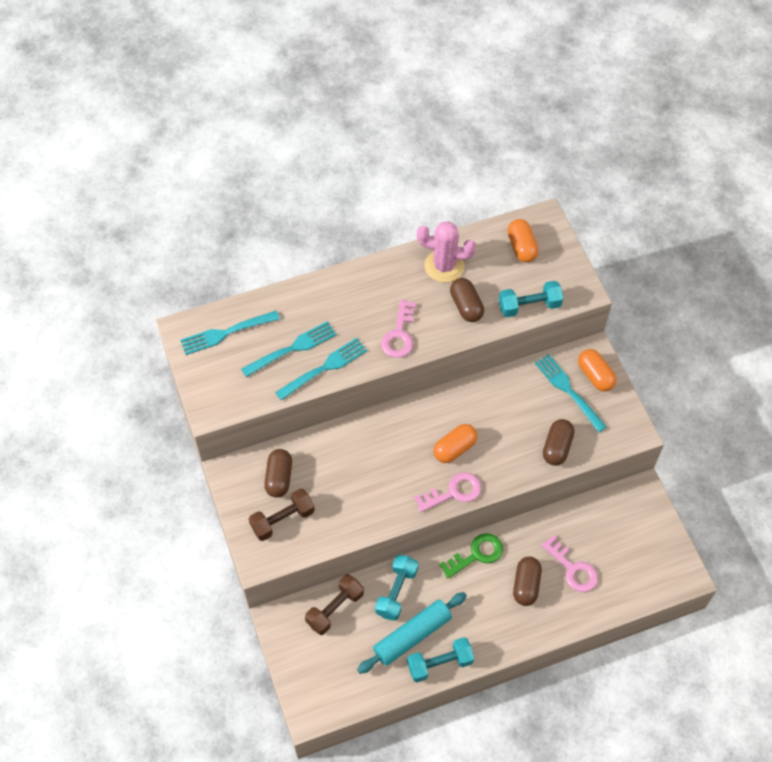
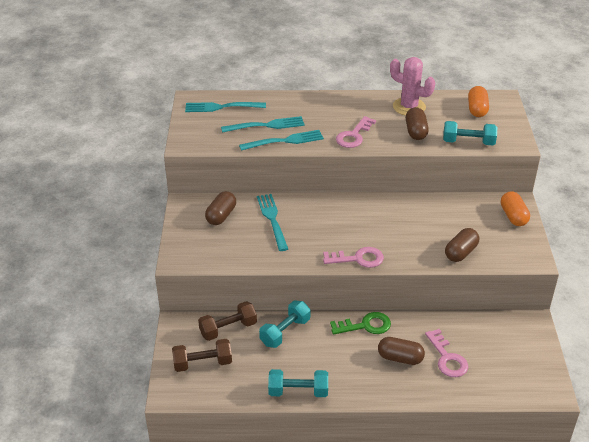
camera: 20 degrees right, 20 degrees down
(282, 520) = (210, 241): brown dumbbell -> brown dumbbell (202, 363)
(412, 635) = (284, 365): turquoise rolling pin -> none
(454, 448) = (372, 232): orange capsule -> none
(526, 585) = (400, 358): brown capsule -> brown capsule turned 75 degrees clockwise
(569, 391) = (486, 220): turquoise fork -> turquoise fork (272, 220)

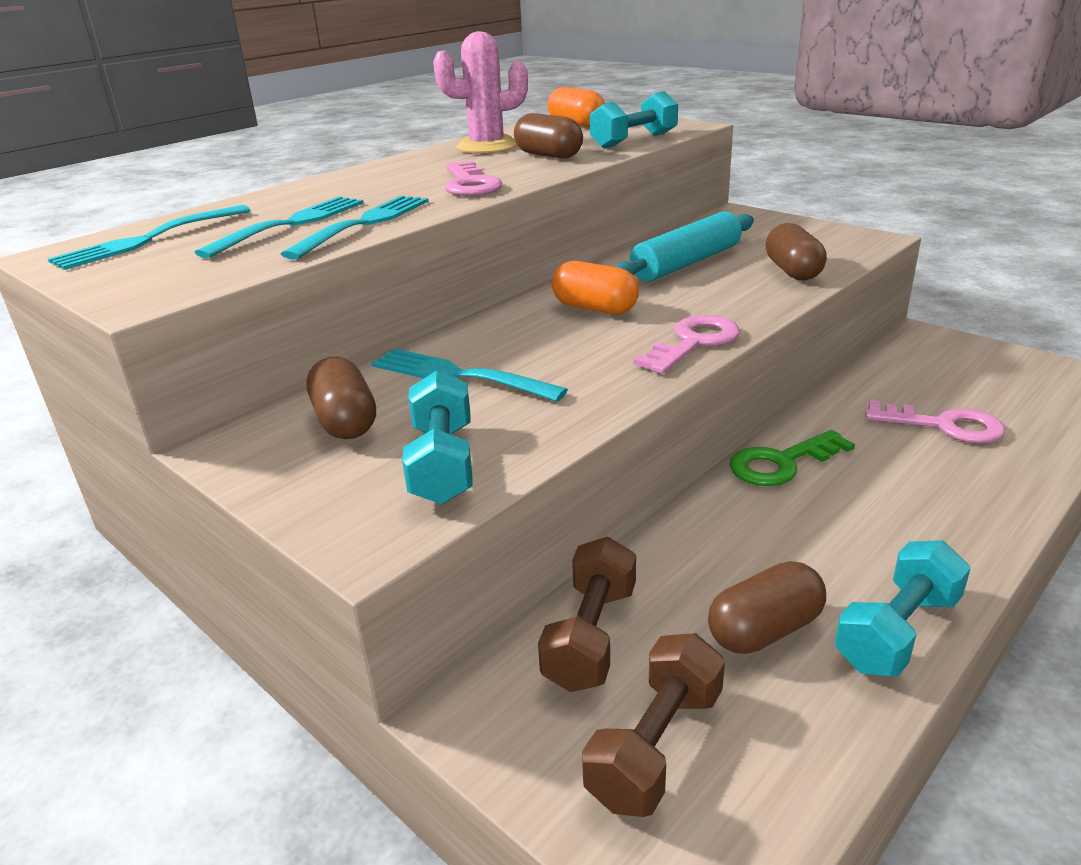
camera: 45 degrees left, 10 degrees down
(285, 332) = (694, 560): turquoise dumbbell -> turquoise dumbbell (442, 463)
(365, 325) = (781, 463): green key -> green key turned 150 degrees counterclockwise
(400, 358) = (903, 467): brown capsule -> brown capsule (764, 630)
(433, 219) = (686, 263): none -> turquoise rolling pin
(513, 216) = (762, 222): orange capsule -> orange capsule (594, 308)

